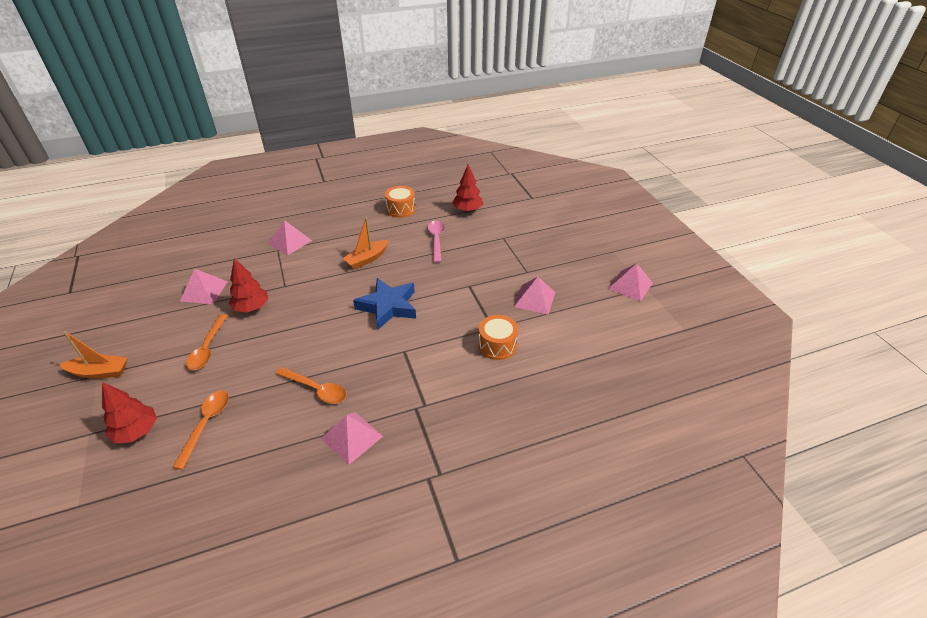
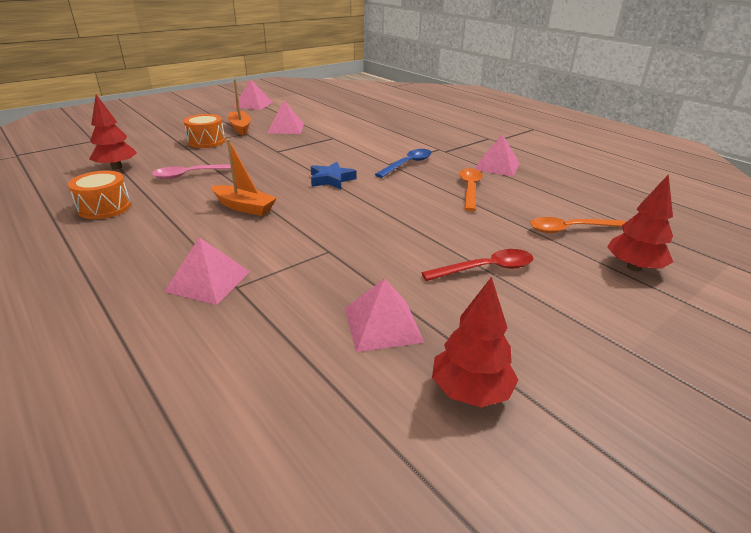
camera: 110 degrees left, 10 degrees down
(100, 372) = (623, 350): orange boat -> orange boat (240, 128)
(207, 348) = (486, 269): orange spoon -> red spoon
(252, 307) = (389, 262): red tree -> red tree (470, 391)
(388, 306) = (331, 179): blue star -> blue star, size x0.64
(395, 364) = (408, 164): none -> blue spoon
(497, 345) = (353, 134): orange drum -> orange drum (206, 141)

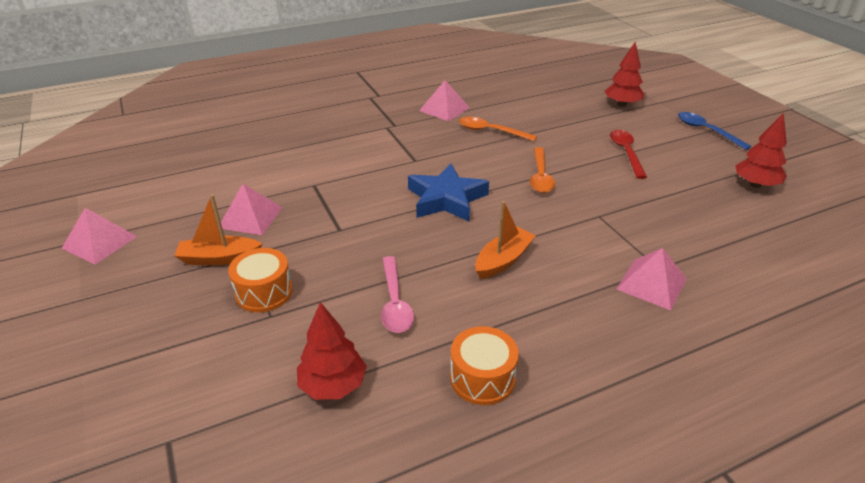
camera: 75 degrees left, 5 degrees up
(331, 179) = (446, 199): blue star -> blue star, size x1.57
(382, 324) = (699, 204): pink pyramid -> none
(408, 164) = (421, 150): blue spoon -> blue spoon (706, 131)
(569, 229) = (570, 110): orange spoon -> orange spoon (540, 177)

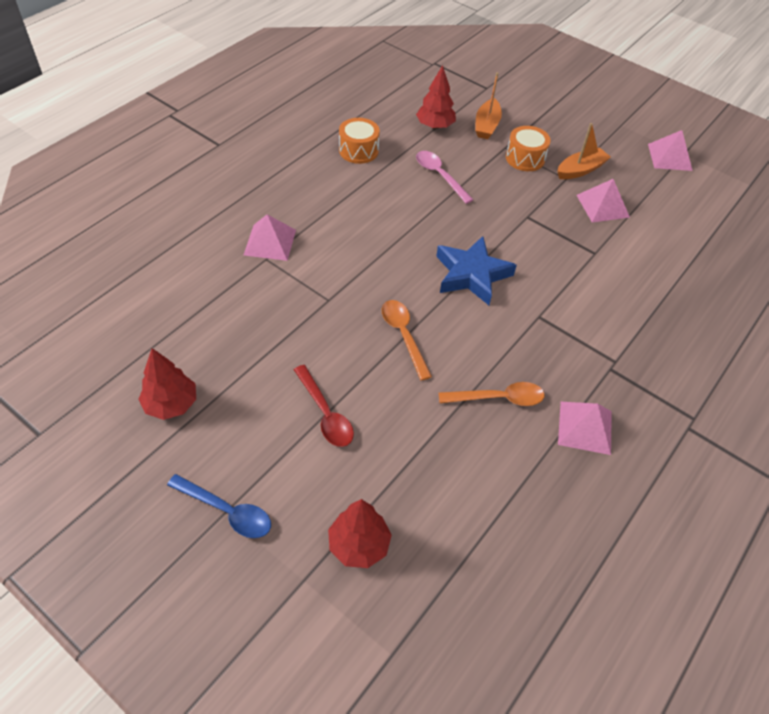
camera: 150 degrees right, 15 degrees up
(503, 260) = (388, 228): orange boat -> orange boat (486, 125)

